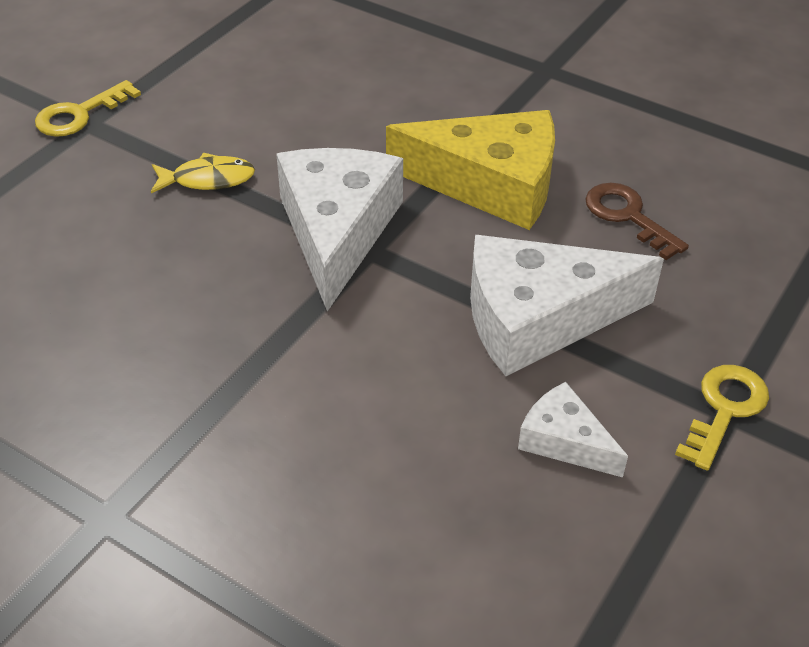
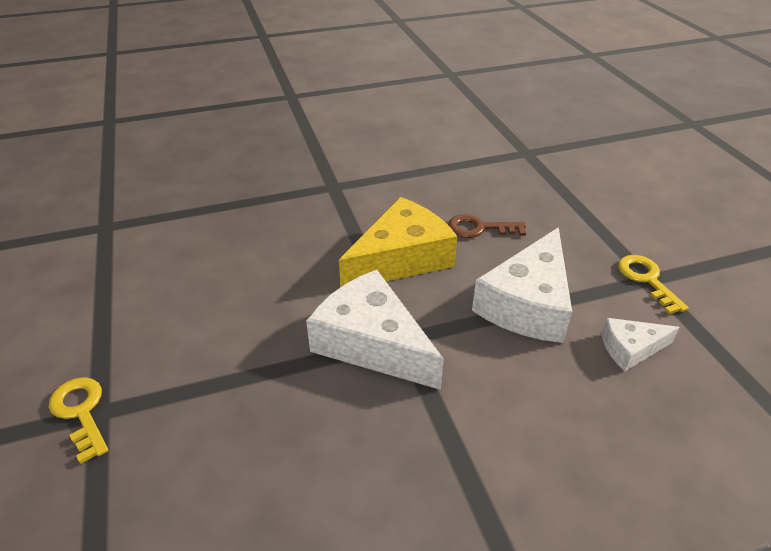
camera: 50 degrees left, 5 degrees down
(79, 114) = (81, 412): yellow key -> yellow key turned 150 degrees clockwise
(208, 179) = (248, 378): yellow fish -> none

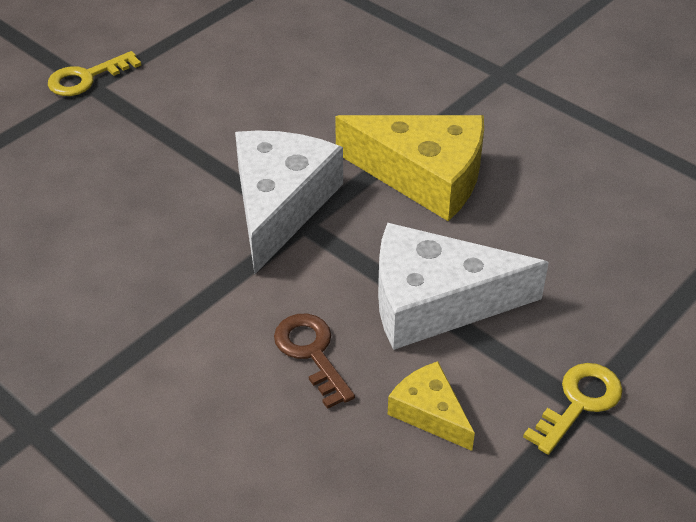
camera: 60 degrees right, 5 degrees up
(81, 412) = (86, 78): yellow key -> yellow key turned 150 degrees counterclockwise
(479, 228) = (540, 218): brown key -> brown key (311, 353)
(631, 349) = (429, 412): white cheese -> yellow cheese

